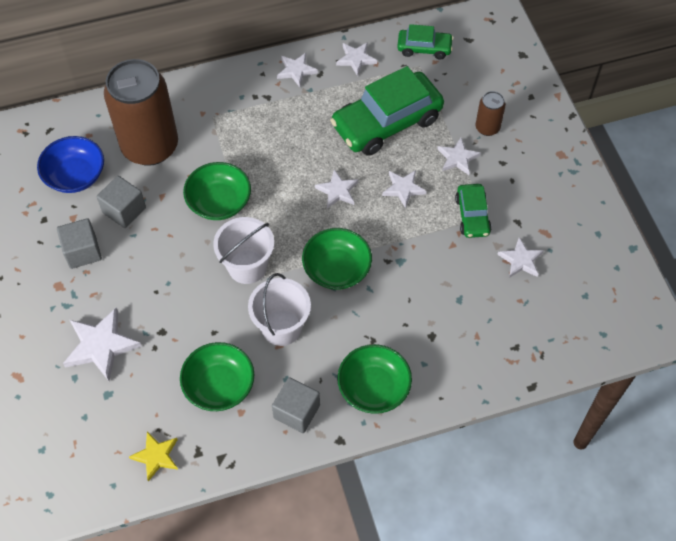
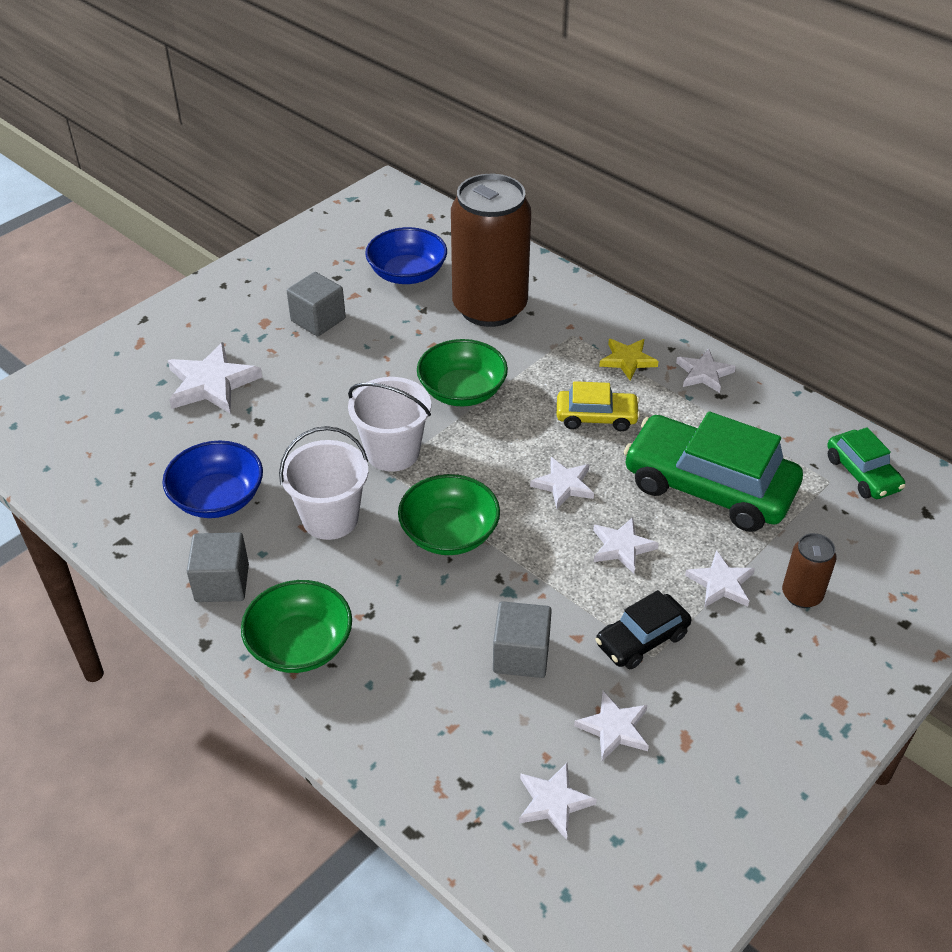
camera: 60 degrees right, 15 degrees down
(124, 210) = (392, 325): grey cube -> grey cube (521, 655)
(156, 456) = (98, 486): yellow star -> yellow star (627, 360)
(219, 385) = (218, 498): green bowl -> blue bowl
(294, 144) = (596, 417): none -> yellow car
(356, 59) = (775, 417): white star -> white star (553, 802)
(472, 216) = (642, 639): green car -> black car

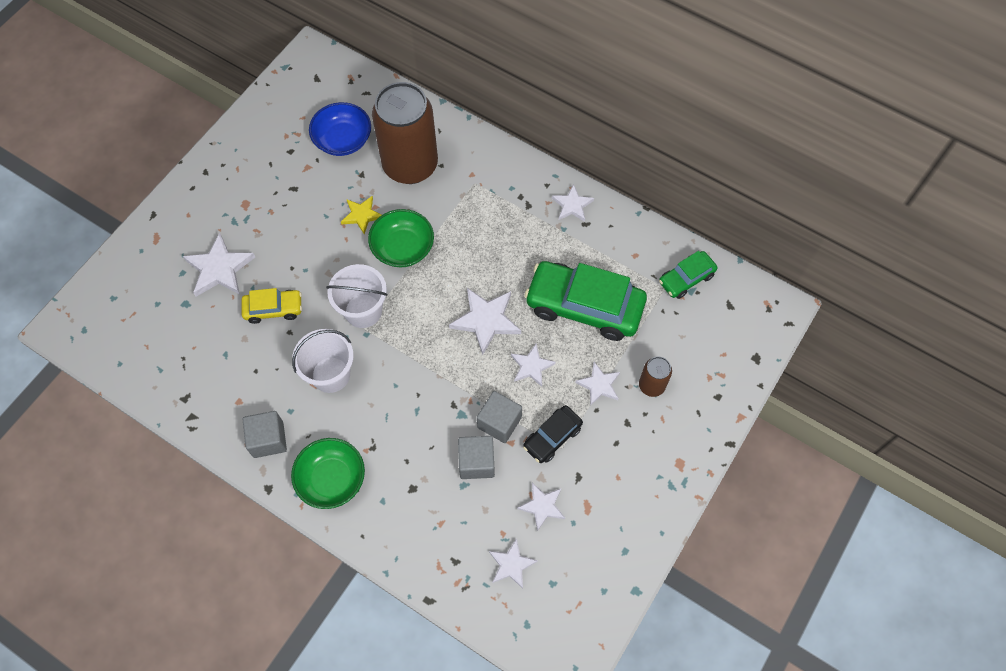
camera: 10 degrees left, 20 degrees up
(218, 498) = (248, 370): blue bowl -> none
(318, 320) = (285, 196): grey cube -> grey cube (499, 422)
(449, 533) = (414, 374): green bowl -> none
(563, 485) = (486, 320): white star -> white star, size x1.61
(596, 417) = (501, 257): yellow car -> yellow car (273, 309)
(627, 360) = (517, 201): yellow star -> yellow star (361, 215)
(862, 473) = (686, 278): green car -> green car turned 90 degrees clockwise

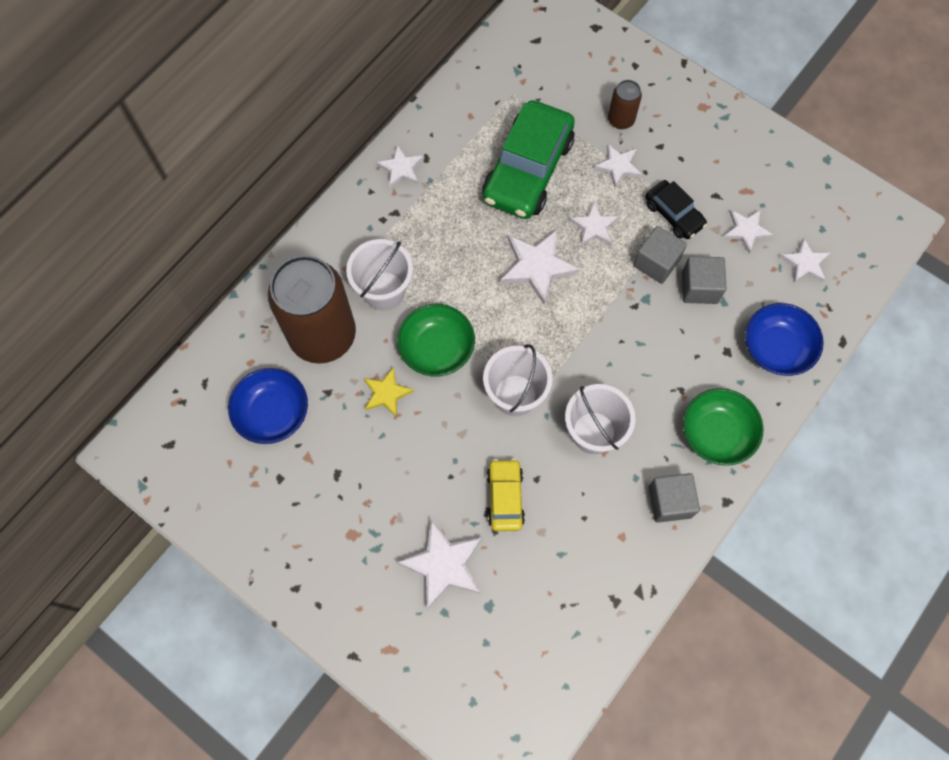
camera: 85 degrees left, 5 degrees up
(418, 534) = (776, 348): none -> blue bowl
(453, 204) = (384, 291): none -> white bucket
(686, 278) = (503, 73): green car -> none

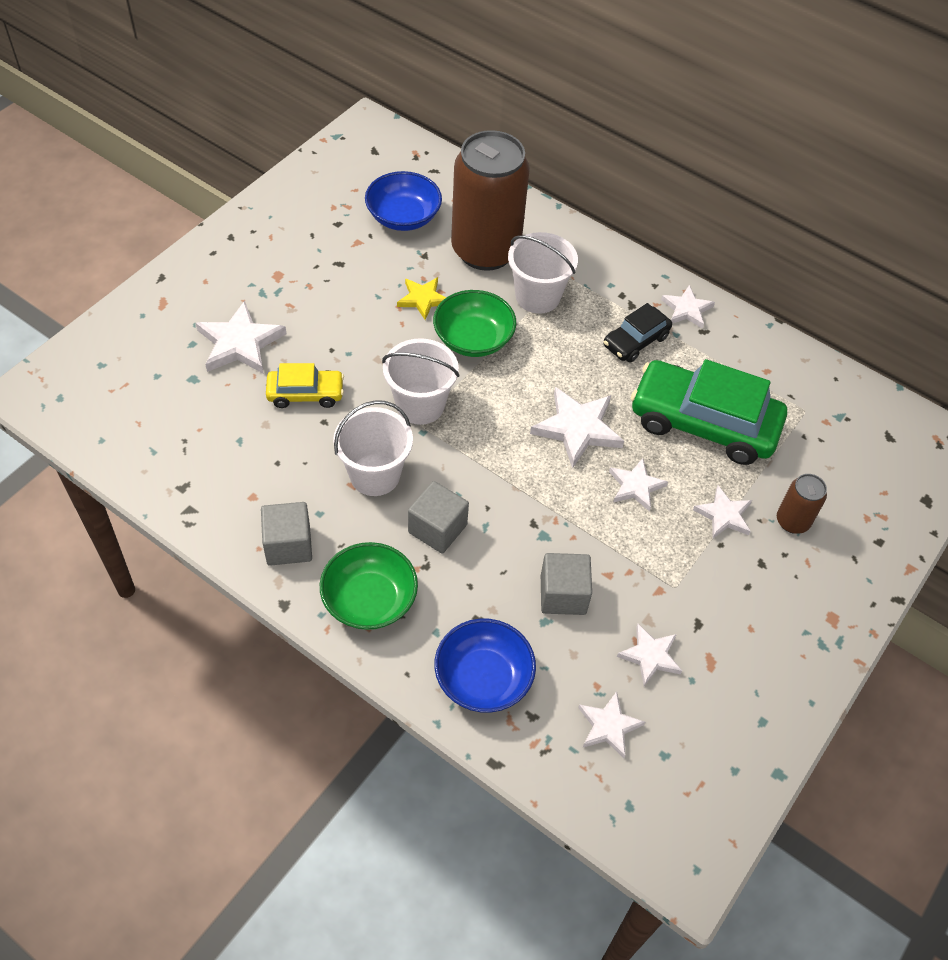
camera: 85 degrees right, 15 degrees down
(656, 262) = (593, 549): grey cube -> grey cube (437, 528)
(673, 214) = (663, 572): black car -> black car (635, 341)

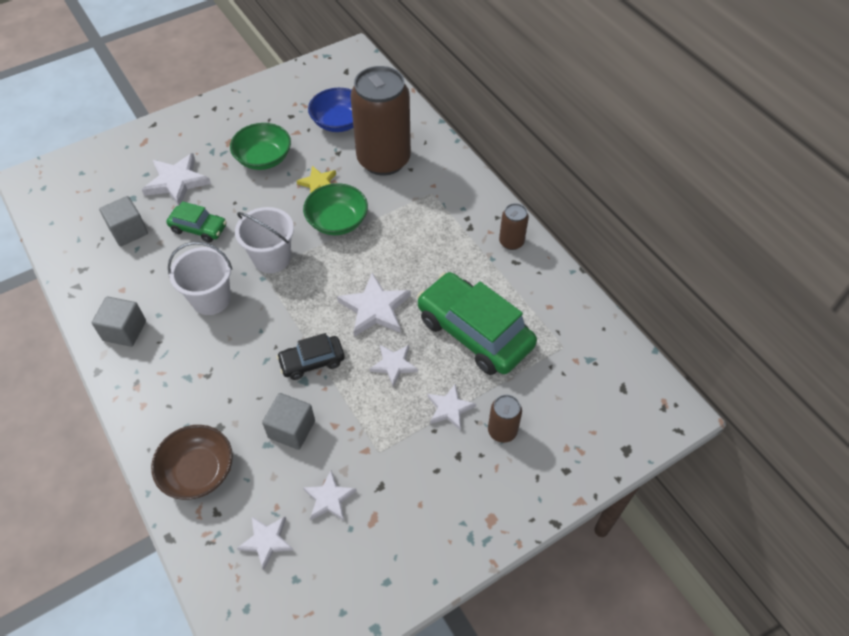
camera: 25 degrees right, 0 degrees up
(305, 394) = (199, 228): yellow car -> green car
(369, 600) = (154, 387): green bowl -> green bowl (264, 158)
(437, 528) = (231, 351): grey cube -> grey cube (128, 231)
(483, 678) = (198, 471): blue bowl -> brown bowl
(537, 296) = (402, 203): white bucket -> none
(635, 341) = (457, 255): black car -> black car (312, 361)
(686, 309) = (511, 242): white star -> brown can

